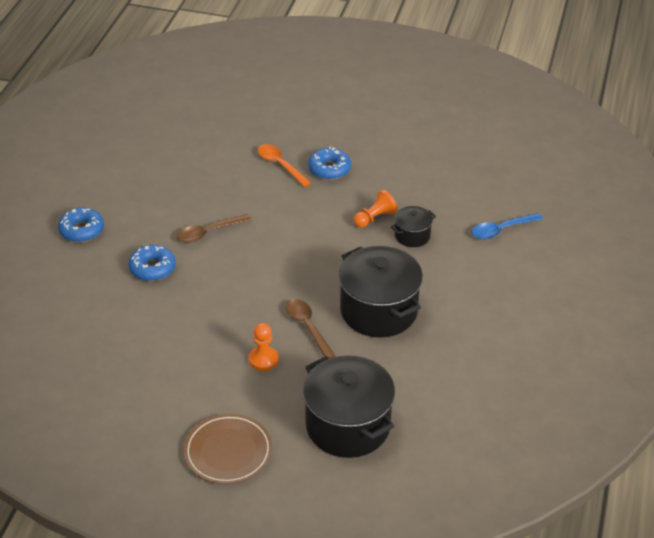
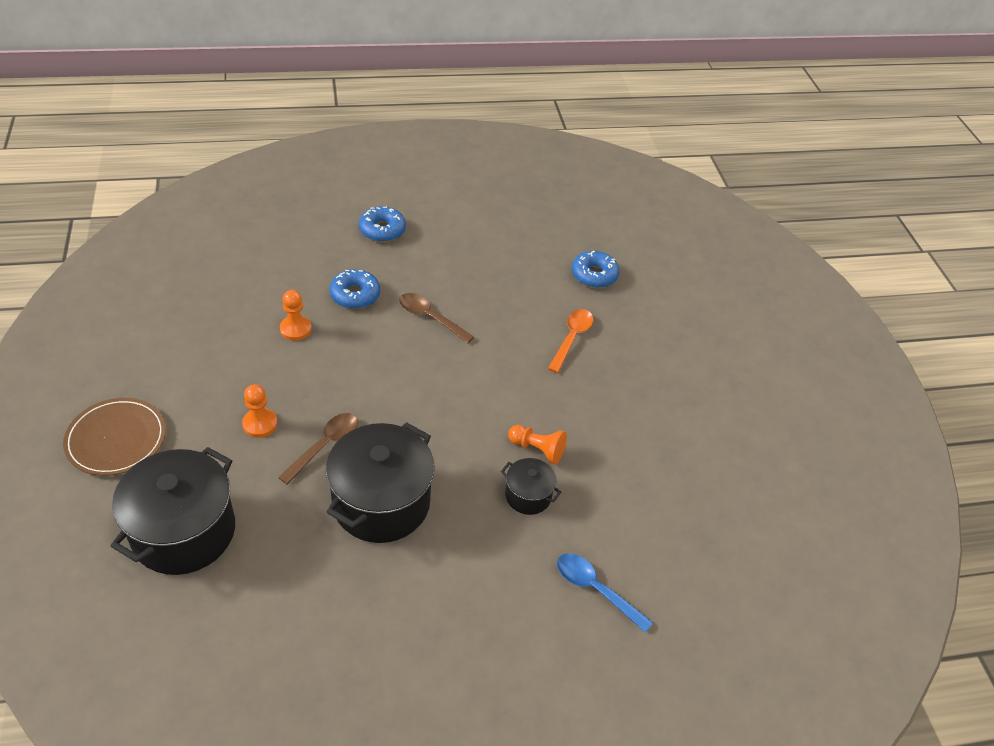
camera: 60 degrees right, 5 degrees up
(169, 314) = (295, 329): none -> orange pawn
(329, 169) = (594, 382): blue donut -> blue donut (594, 275)

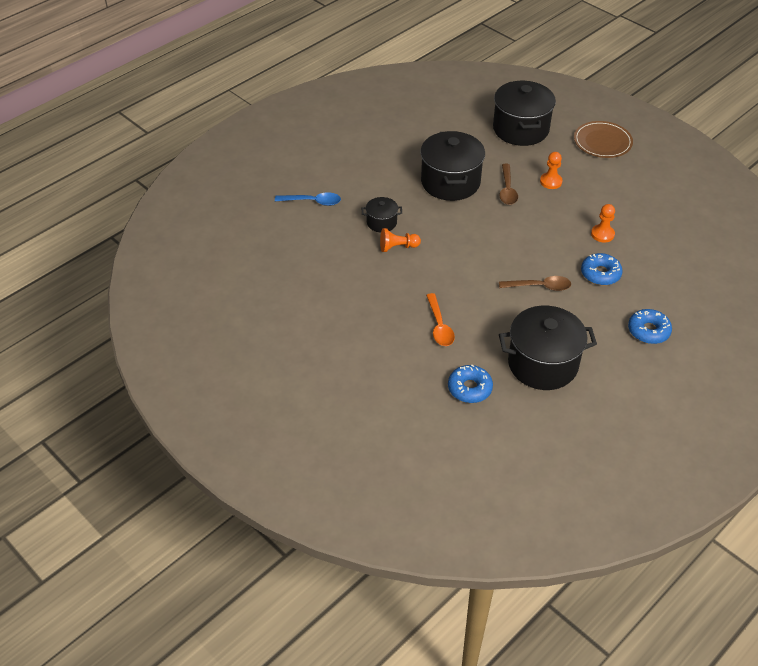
camera: 150 degrees right, 0 degrees up
(508, 257) = (542, 364): none -> black pot

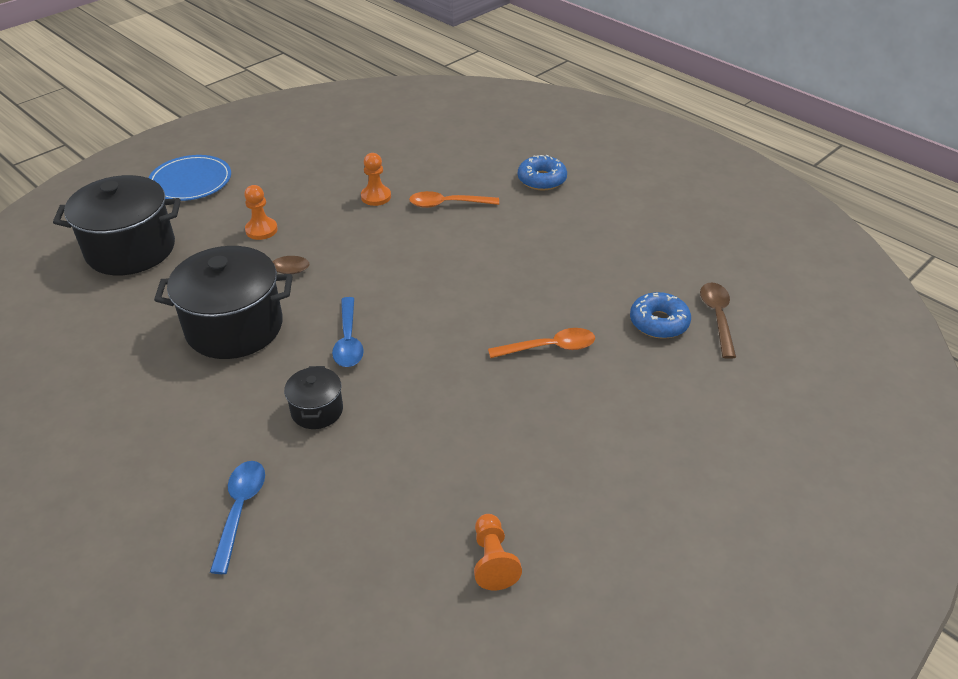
camera: 90 degrees left, 5 degrees down
(398, 247) = (379, 390): orange pawn -> orange pawn (493, 560)
(441, 231) = (348, 340): none -> blue spoon
(539, 286) = (470, 253): brown spoon -> brown spoon (717, 317)
(542, 364) = (605, 259): black pot -> none
(600, 274) = (448, 204): blue donut -> orange spoon
(602, 142) = (190, 181): brown plate -> blue plate

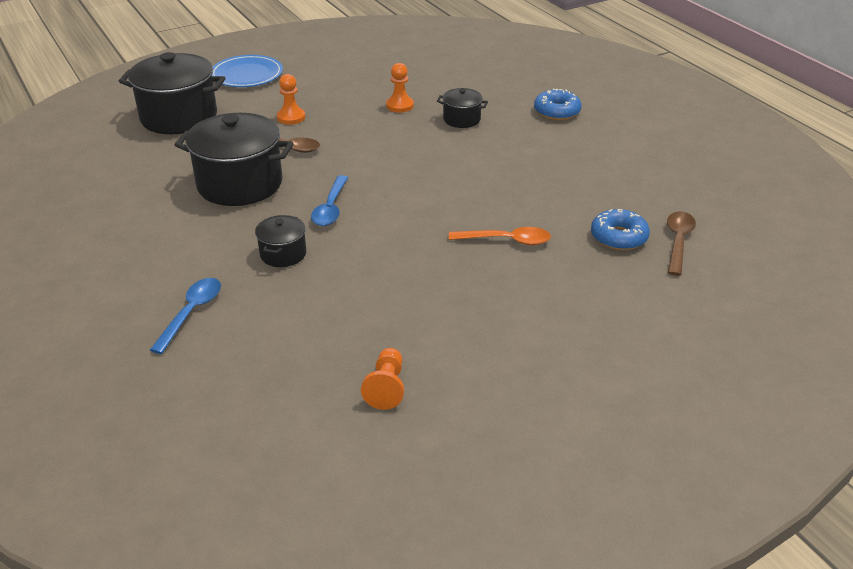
camera: 15 degrees right, 5 degrees down
(448, 204) = (461, 119): orange spoon -> black pot

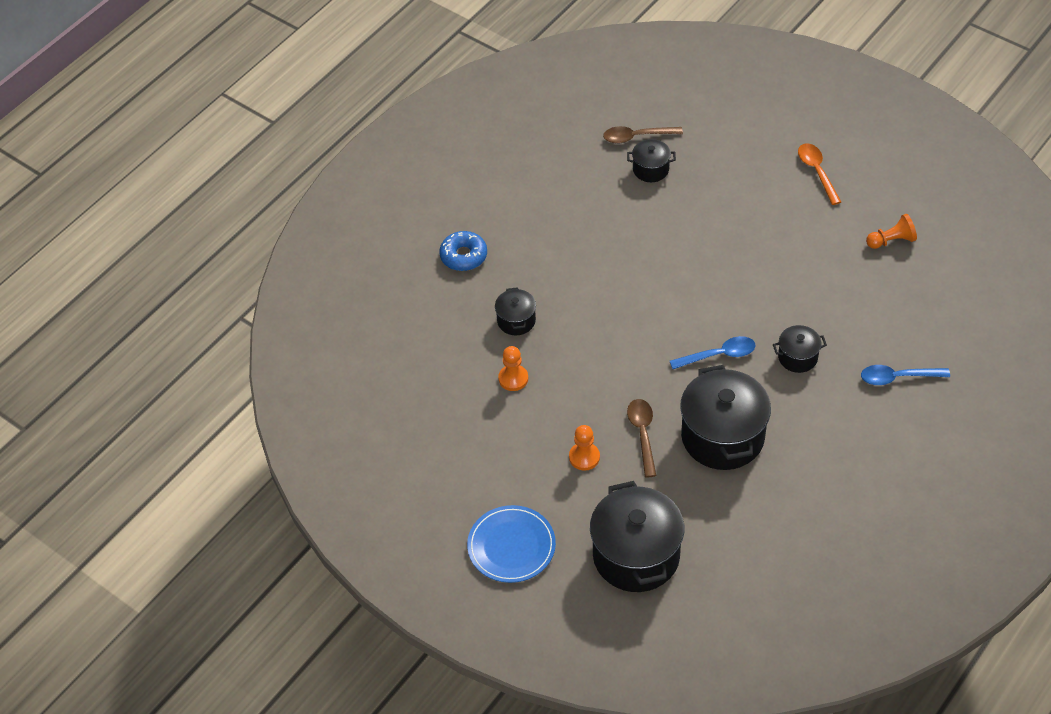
camera: 110 degrees left, 15 degrees up
(506, 240) = (695, 231): orange spoon -> orange spoon (817, 172)
(618, 237) = (650, 169): blue donut -> black pot

